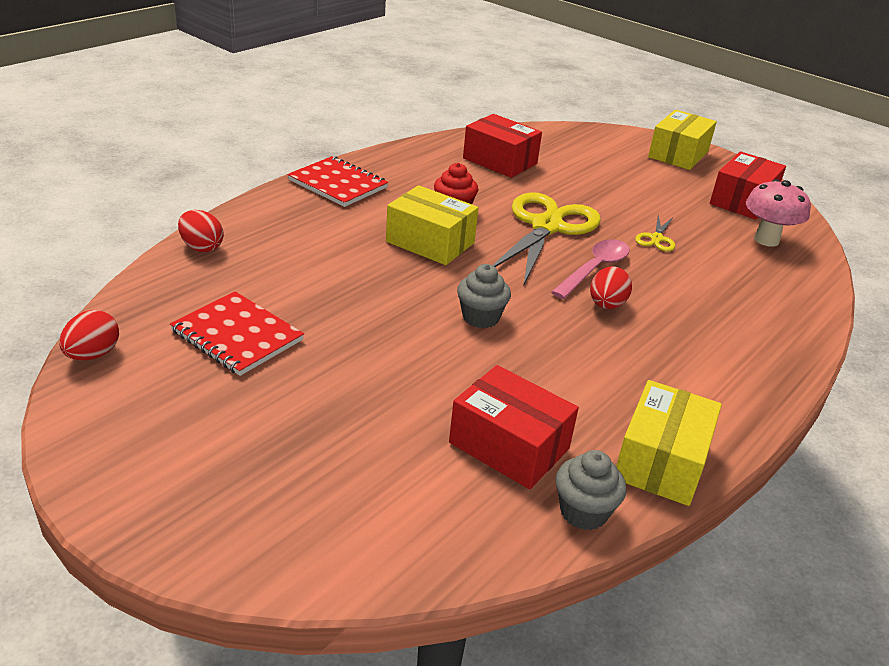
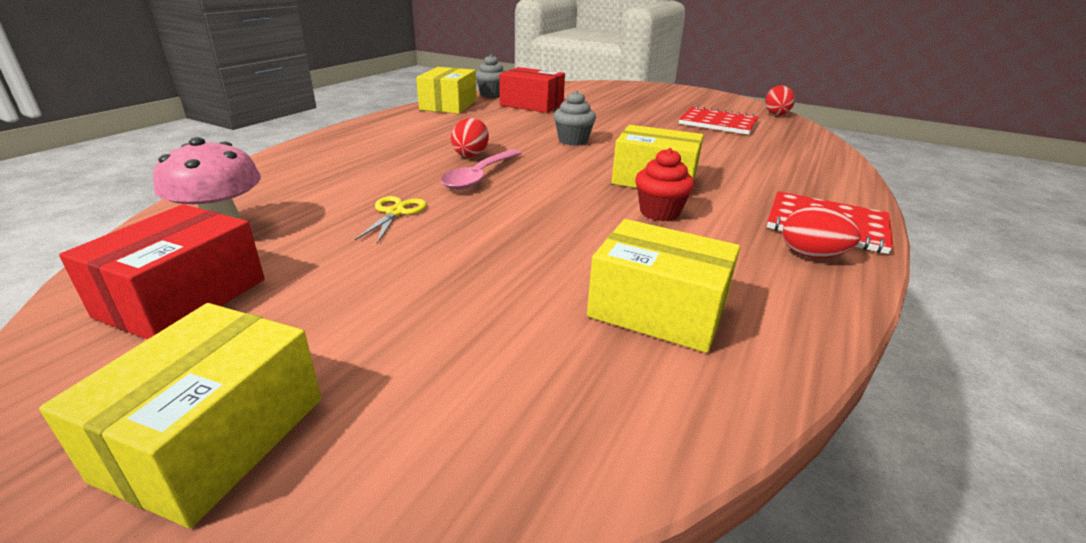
camera: 170 degrees right, 5 degrees down
(202, 247) = (828, 157): red egg -> red egg (811, 255)
(500, 161) = (657, 310): red box -> yellow box
(547, 227) = (538, 209): yellow scissors -> none

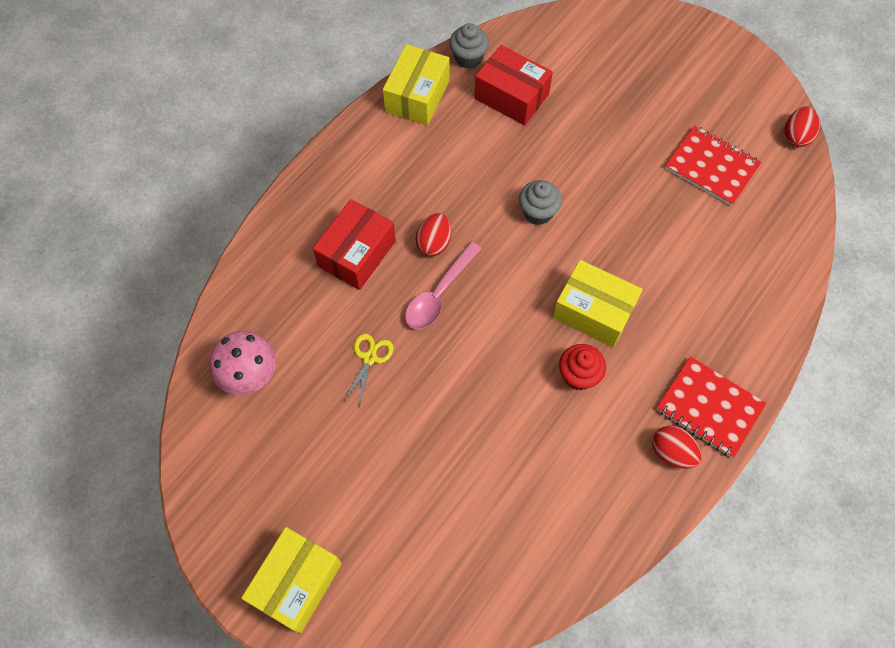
camera: 10 degrees right, 35 degrees up
(183, 298) = (248, 462): red box -> red box (357, 253)
(657, 310) = (536, 507): yellow box -> none

